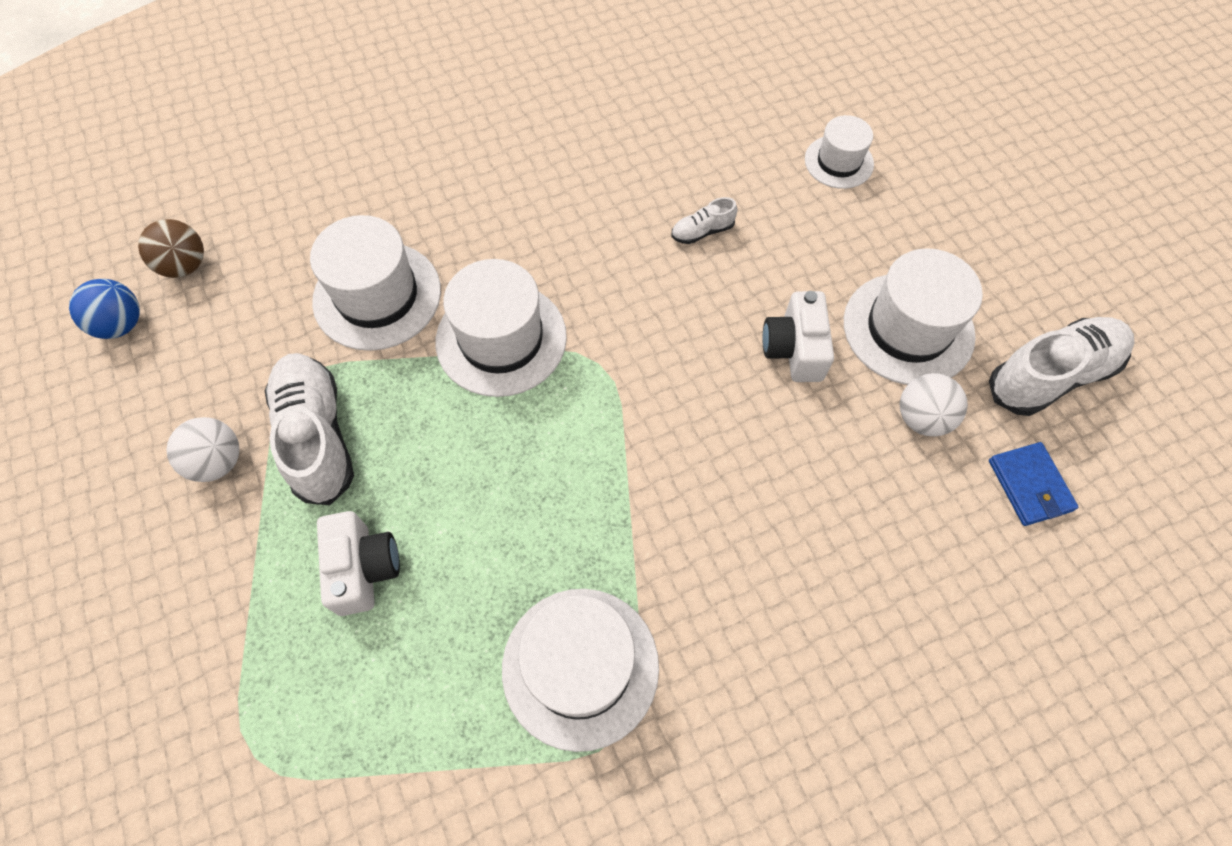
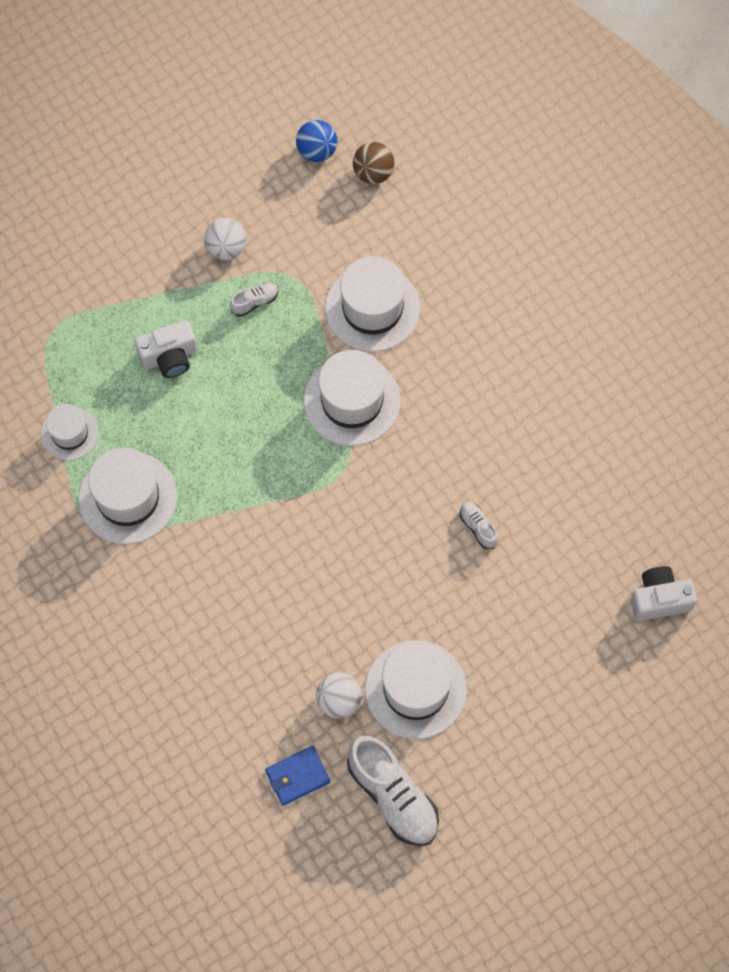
camera: 80 degrees right, 5 degrees up
(317, 436) = (255, 302): white shoe -> white shoe, size x0.47
(794, 349) = (381, 606): white camera -> white camera (659, 599)
(839, 162) = (574, 628): white hat -> white hat (69, 433)

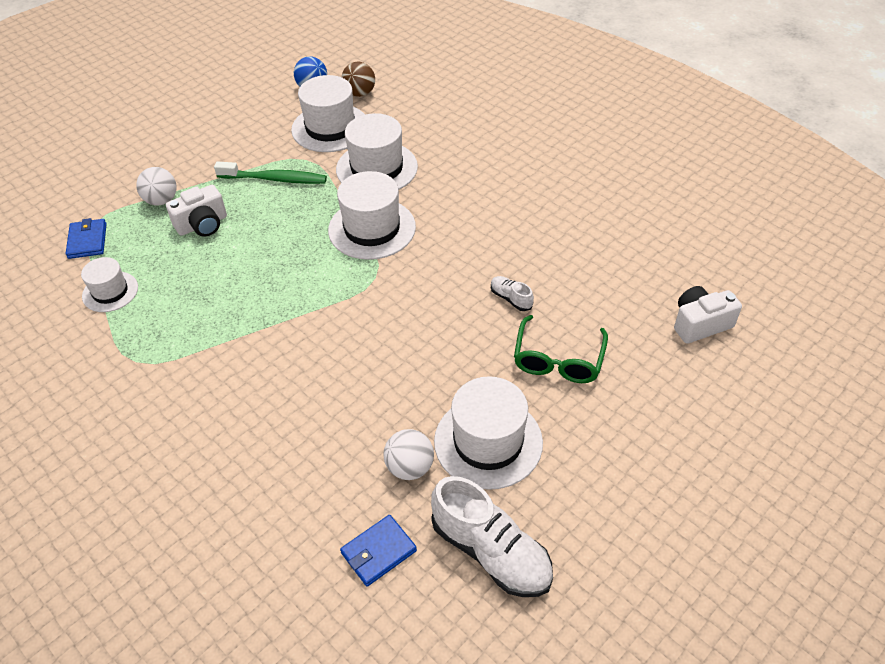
camera: 10 degrees left, 20 degrees down
(45, 356) = (87, 241): none -> blue wallet
(128, 497) = (169, 331): white hat -> white hat (330, 128)
(226, 248) = (246, 151): white ball -> white ball (161, 200)
(255, 302) = (275, 179): white shoe -> green toothbrush
(505, 612) = (558, 360): none -> green glasses

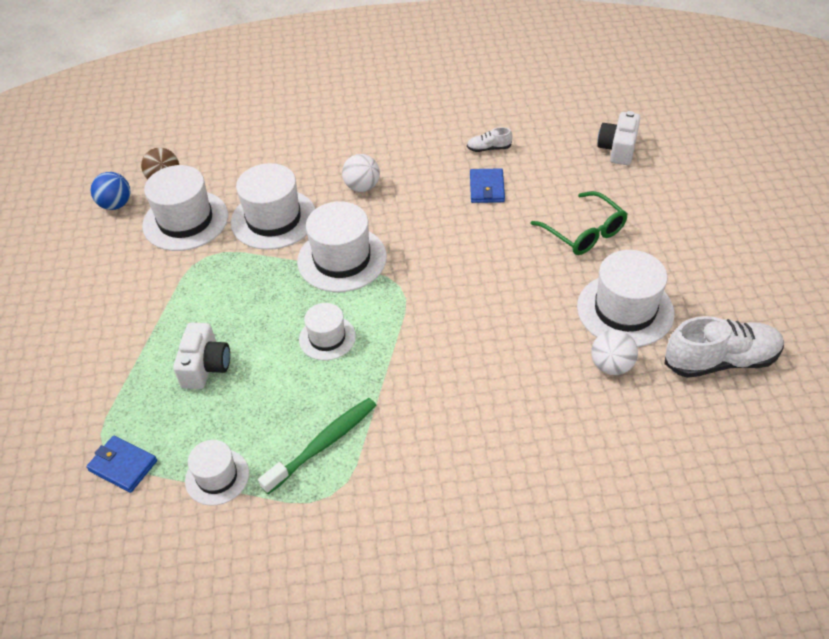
camera: 50 degrees left, 0 degrees up
(161, 200) = (134, 382): white ball -> white ball (362, 187)
(275, 179) = (206, 288): green toothbrush -> green toothbrush (323, 444)
(283, 269) = (327, 338): none -> white hat
(378, 552) = (673, 424): blue wallet -> blue wallet (487, 188)
(511, 298) = (502, 223): white shoe -> white shoe (489, 148)

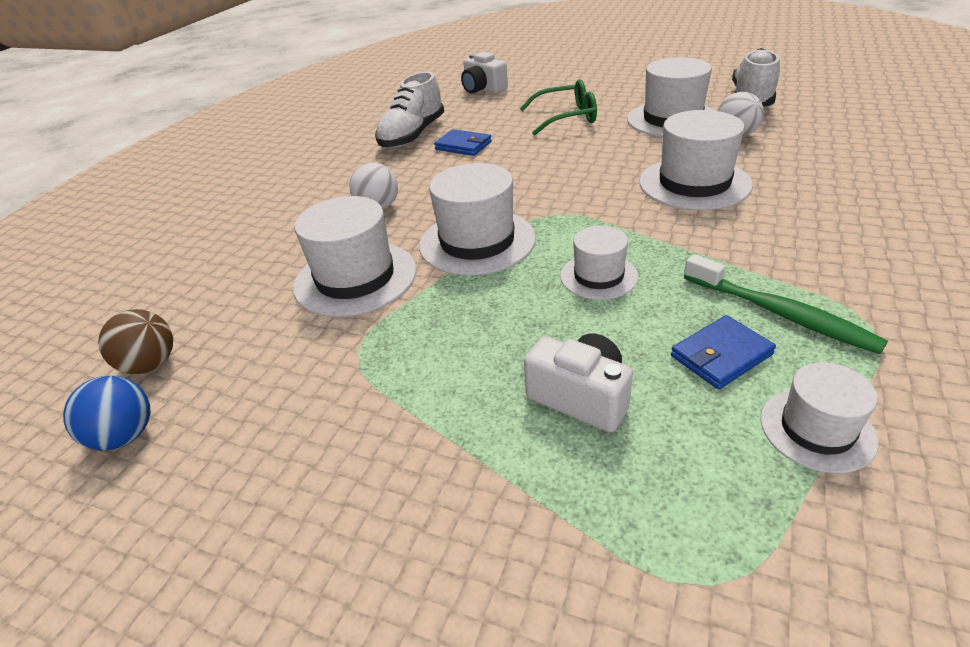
camera: 60 degrees left, 10 degrees down
(123, 465) = (762, 557): blue wallet -> blue wallet (721, 355)
(185, 220) = (262, 359): white hat -> white hat (694, 183)
(323, 444) = (780, 313): green toothbrush -> green toothbrush turned 150 degrees clockwise
(489, 148) = (412, 135): white shoe -> white shoe, size x2.15

